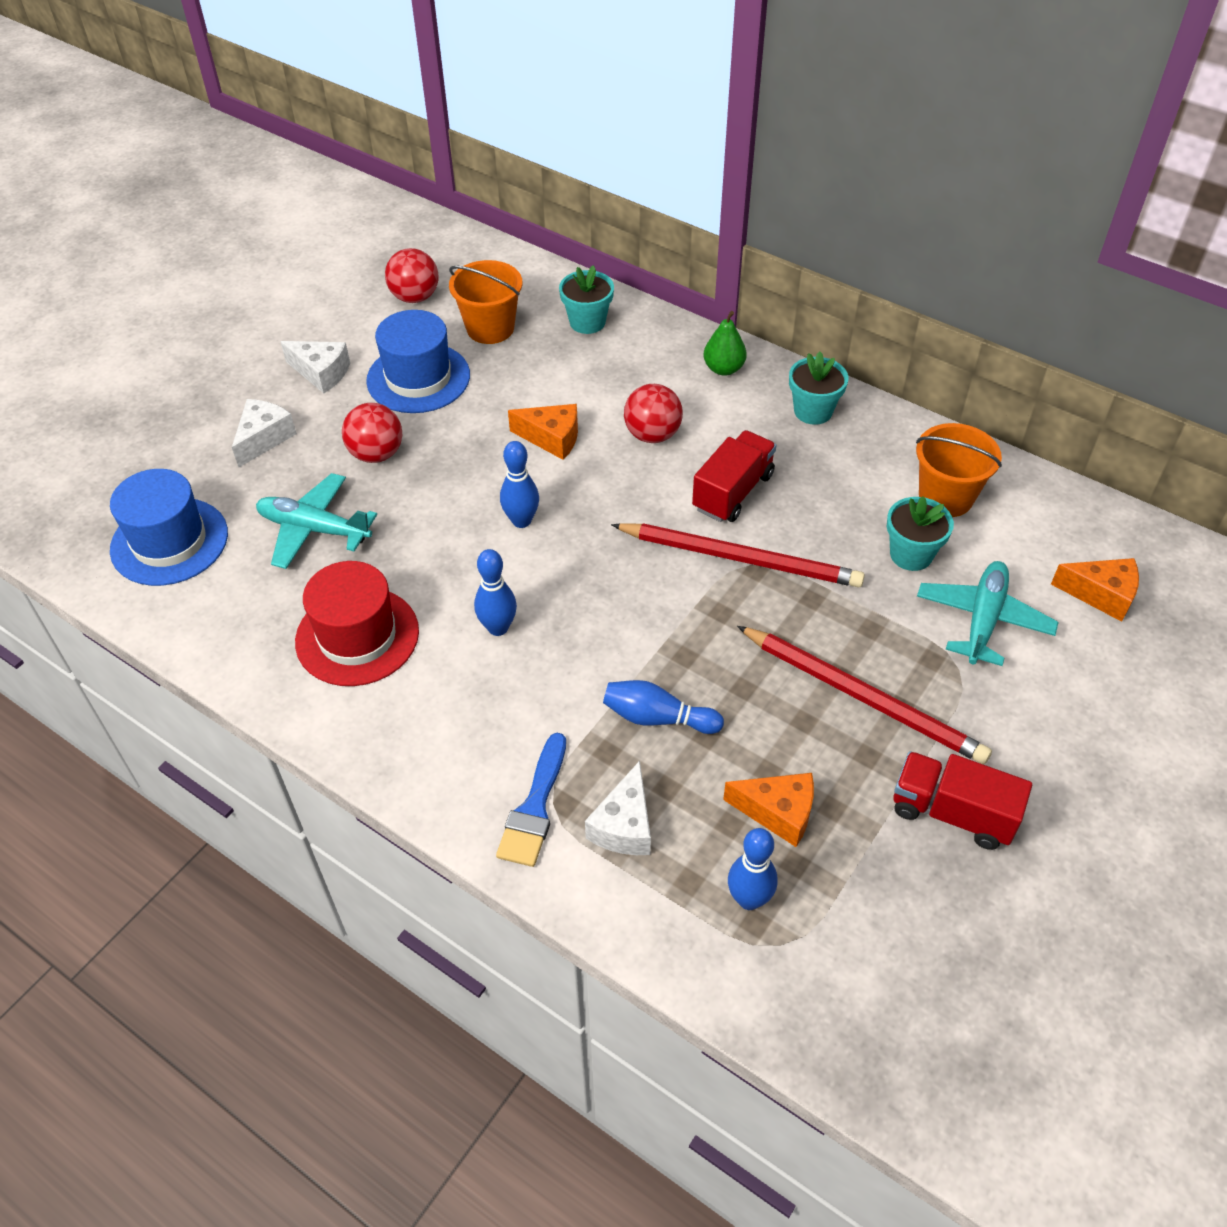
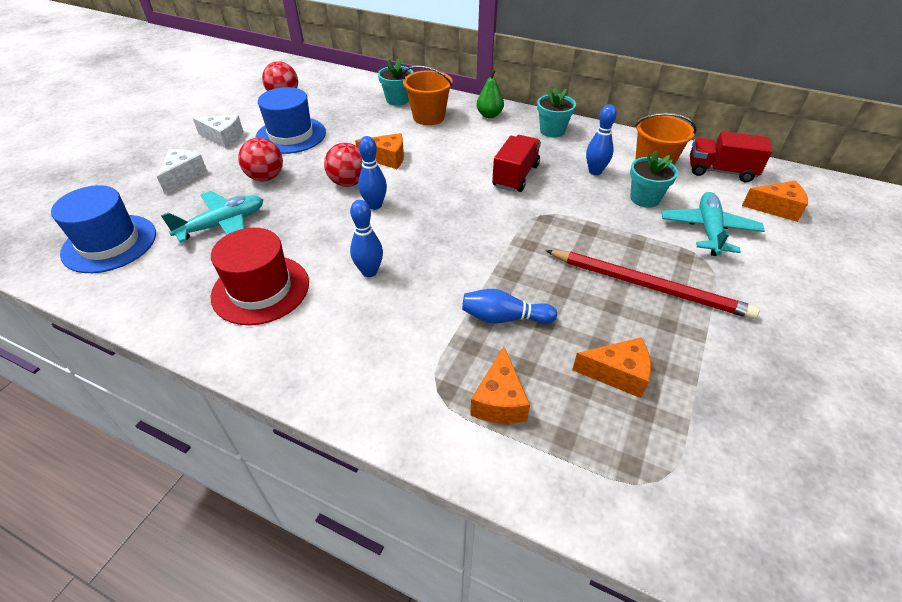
camera: 10 degrees left, 5 degrees down
(314, 529) = (223, 225): turquoise plane -> turquoise plane turned 135 degrees clockwise
(490, 328) = (335, 107): orange bucket -> orange bucket (428, 117)
(534, 808) = (422, 396): blue brush -> none
(624, 825) = (499, 400): white cheese -> orange cheese
(652, 435) = (453, 151): red ball -> red ball (348, 182)
(740, 558) = (533, 212): red pencil -> none
(749, 899) = (618, 445): blue bowling pin -> blue bowling pin (595, 171)
(952, 813) = (747, 356): red truck -> red truck (720, 171)

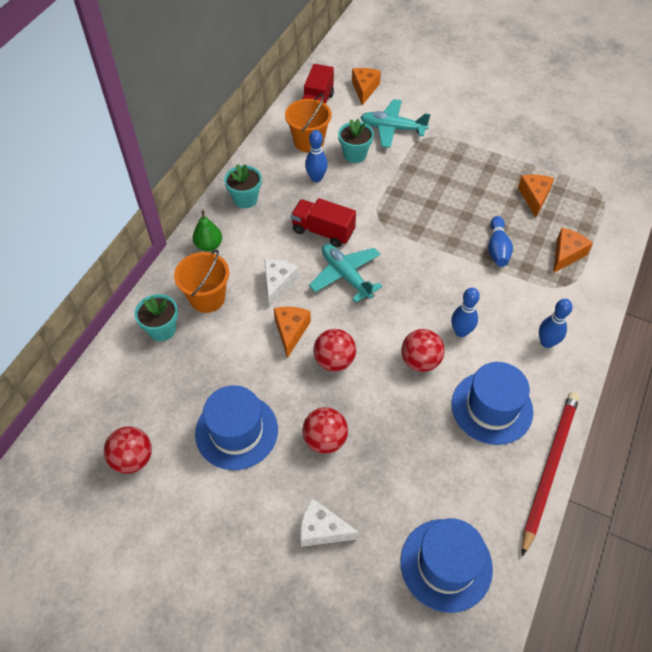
camera: 90 degrees left, 10 degrees up
(223, 138) = (237, 508): white cheese -> white cheese (278, 284)
(223, 225) = (408, 461): turquoise plane -> turquoise plane (345, 275)
(260, 289) = (492, 407): red hat -> blue hat
(336, 238) = (420, 361): none -> red ball
(375, 205) = (371, 335): blue bowling pin -> blue bowling pin (546, 342)
(499, 400) = (566, 254): orange cheese -> orange cheese turned 60 degrees counterclockwise
(649, 286) = (455, 170): red pencil -> red pencil (549, 468)

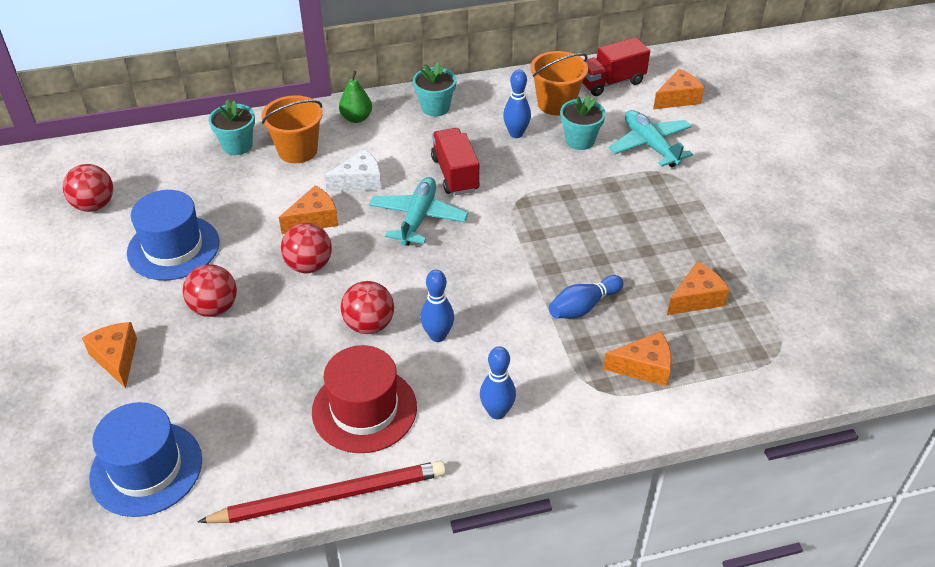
camera: 50 degrees right, 10 degrees down
(322, 529) = (116, 358): white cheese -> orange cheese
(492, 407) = (364, 409): blue hat -> red hat

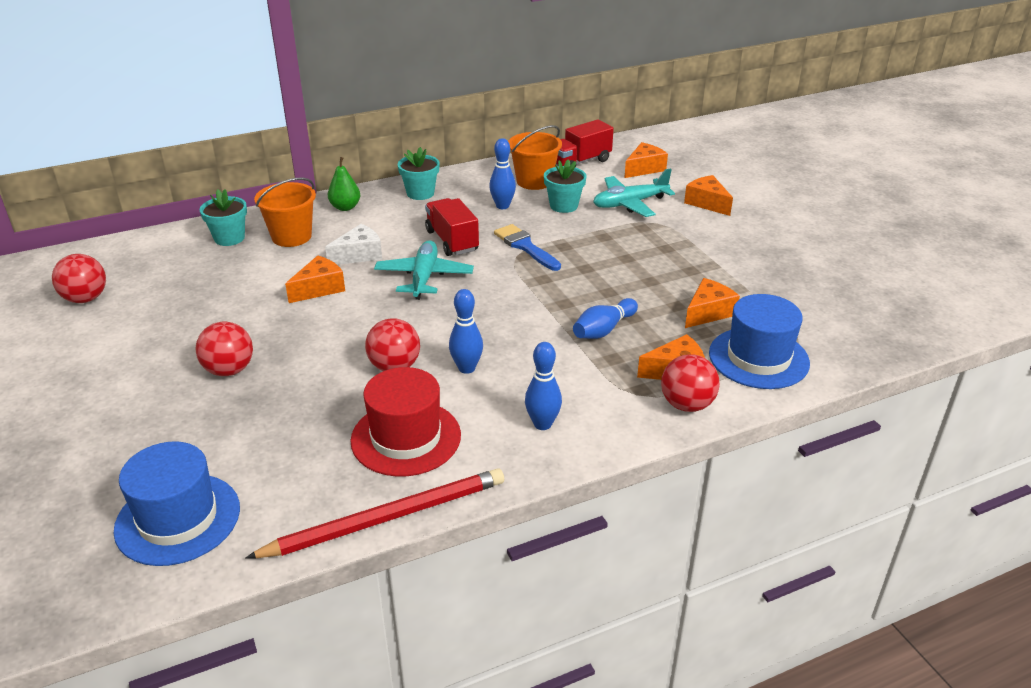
camera: 10 degrees left, 10 degrees down
(116, 358) = (129, 424): orange cheese -> orange cheese (707, 203)
(173, 248) = (176, 325): blue hat -> blue hat (758, 358)
(309, 265) = (322, 325): red ball -> red ball (687, 405)
(528, 190) = (525, 246): none -> blue brush
(650, 145) = (629, 204): turquoise plane -> turquoise plane turned 75 degrees counterclockwise

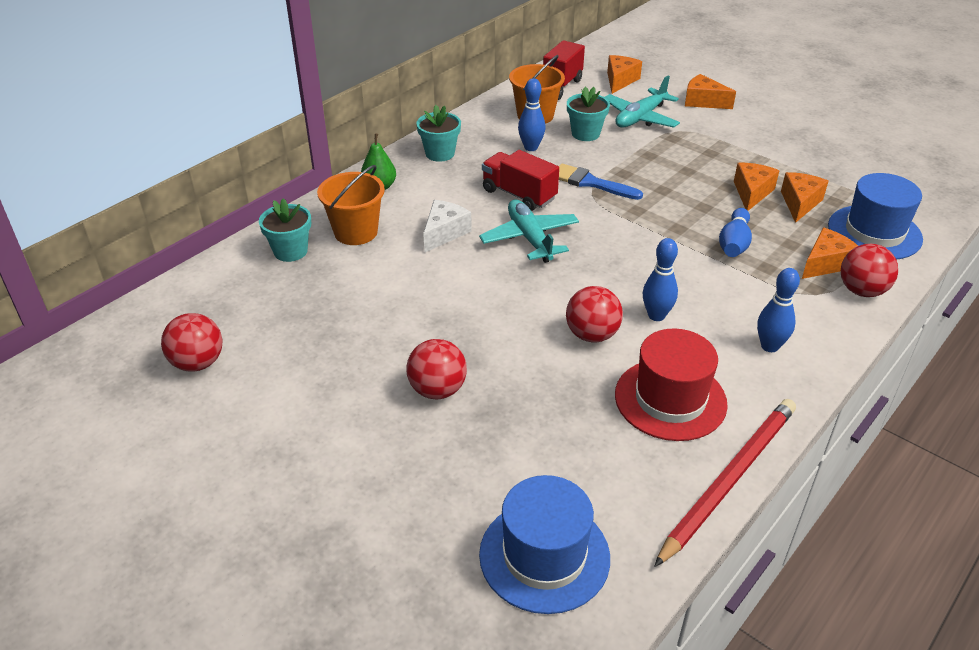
camera: 25 degrees left, 5 degrees up
(319, 288) = (441, 278): orange cheese -> orange cheese (752, 193)

